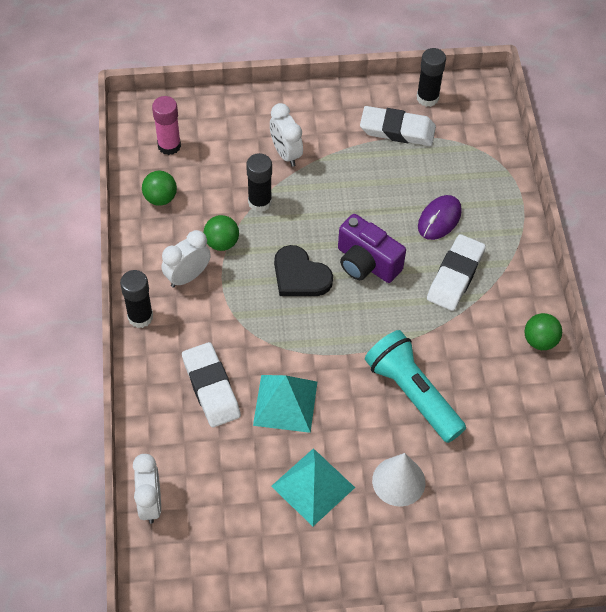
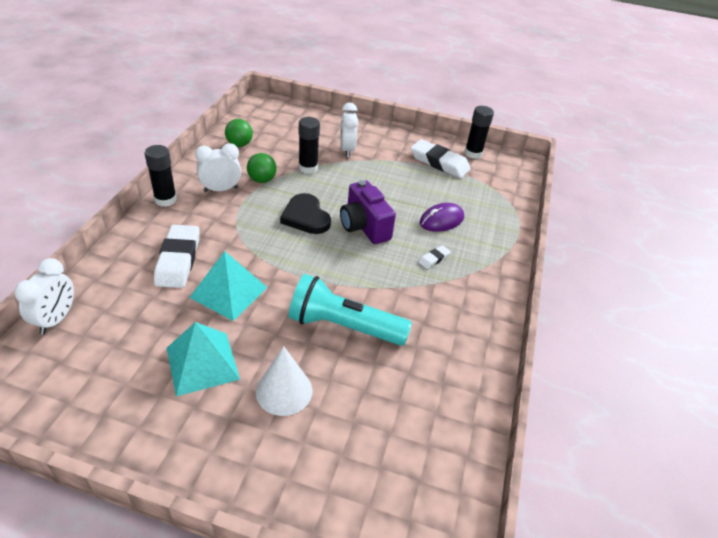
camera: 20 degrees right, 15 degrees down
(169, 146) = (268, 122): pink glue stick -> none
(412, 394) = (343, 326): turquoise flashlight -> turquoise flashlight turned 60 degrees counterclockwise
(455, 276) = (434, 259): white eraser -> white eraser, size x0.46
(539, 341) = (486, 330): green ball -> none

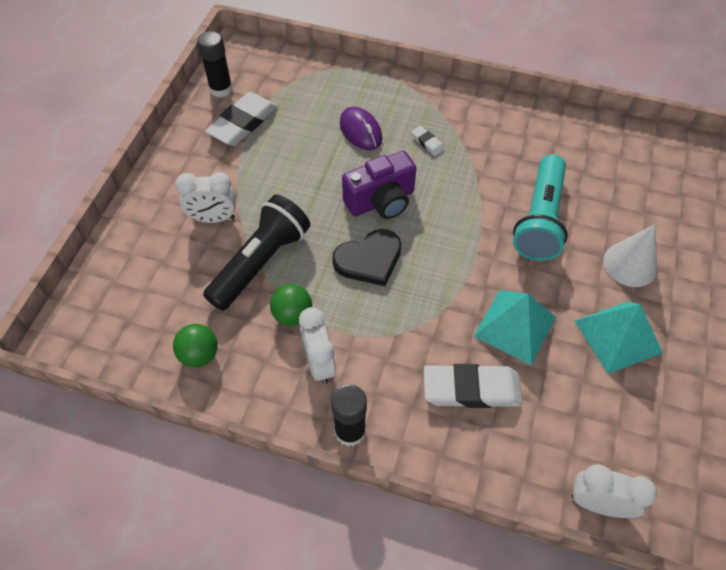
camera: 85 degrees left, 15 degrees up
(308, 168) = (260, 262): black glue stick -> black flashlight

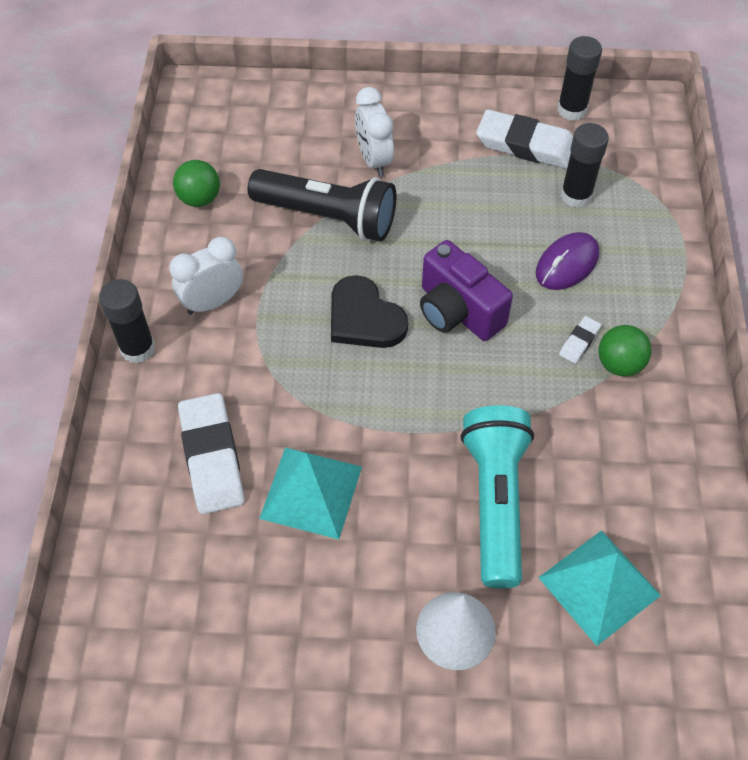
camera: 75 degrees right, 0 degrees up
(292, 315) = (267, 263): green ball -> green ball (619, 364)
(302, 109) = (576, 195): none -> black glue stick
(540, 220) = (495, 501): turquoise flashlight -> turquoise flashlight turned 90 degrees clockwise
(598, 503) = (90, 614): white clock -> none
(618, 336) = (328, 621): turquoise pyramid -> turquoise pyramid (599, 586)

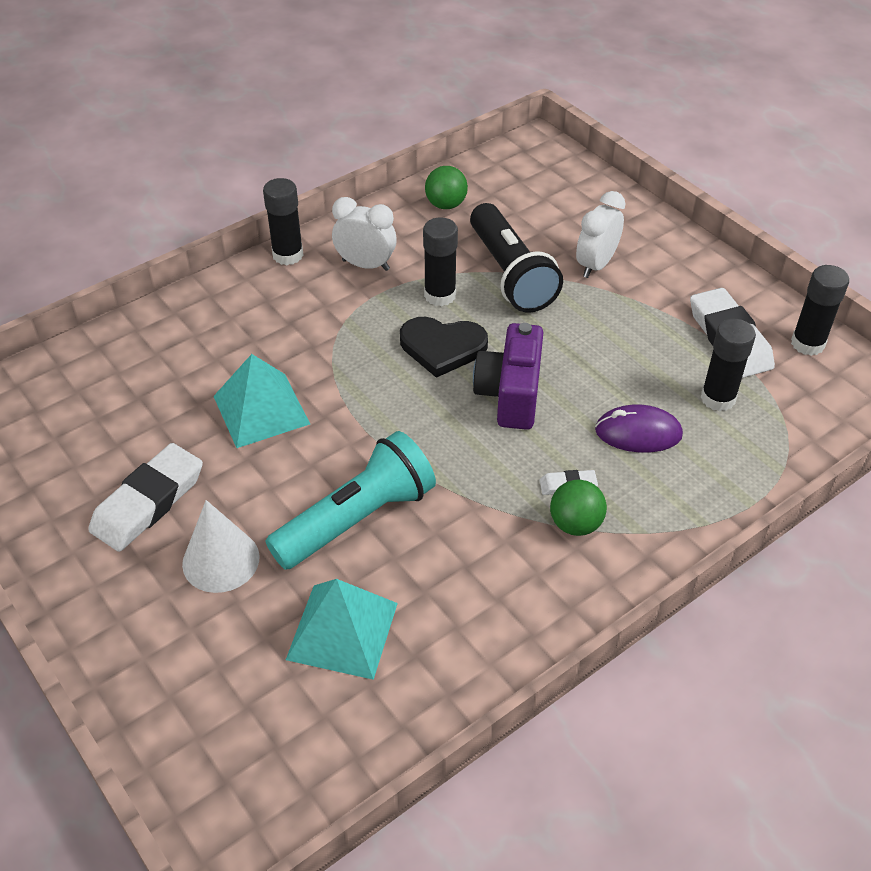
camera: 50 degrees right, 10 degrees down
(212, 457) = (239, 343): white eraser -> white eraser (148, 502)
(303, 278) = (440, 295): none -> black glue stick
(364, 318) = (442, 347): black heart -> black heart turned 90 degrees counterclockwise

